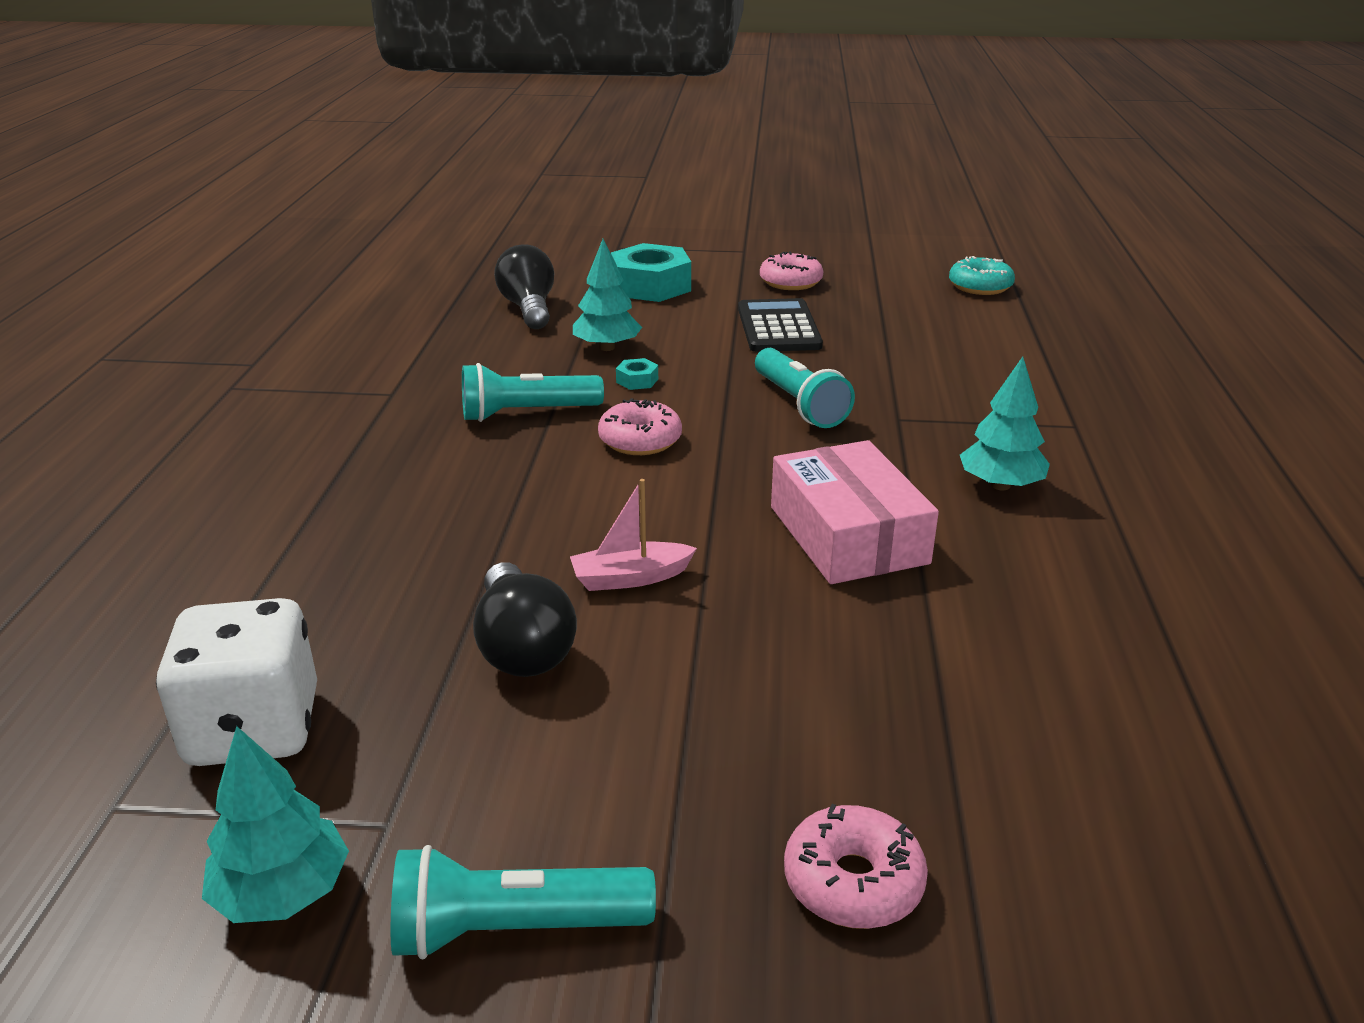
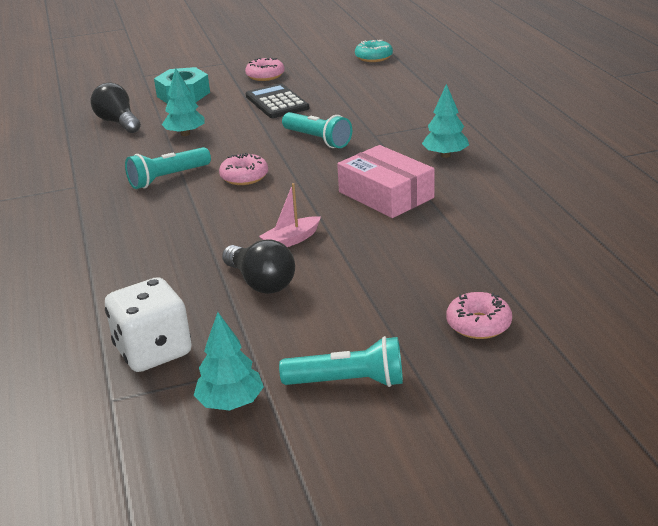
camera: 20 degrees left, 0 degrees up
(515, 928) = (348, 382): turquoise flashlight -> turquoise flashlight turned 150 degrees counterclockwise
(637, 380) = (218, 147): turquoise nut -> none

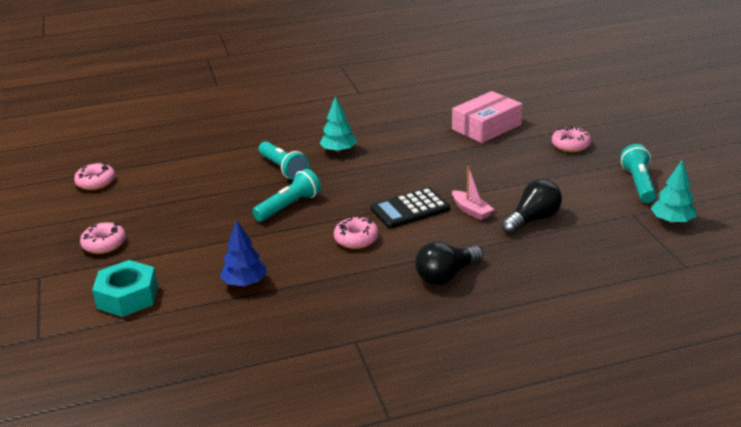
camera: 90 degrees left, 0 degrees up
(118, 122) = (190, 336): black light bulb -> black light bulb (446, 276)
(153, 351) = (628, 256): white dice -> none
(168, 178) = (349, 282): turquoise flashlight -> turquoise flashlight (283, 168)
(185, 134) = (245, 283): turquoise tree -> blue tree
(276, 102) = (187, 232): black calculator -> black calculator (410, 209)
(374, 57) = (96, 182): turquoise donut -> pink donut
(386, 195) = (402, 174): pink box -> pink box (486, 127)

